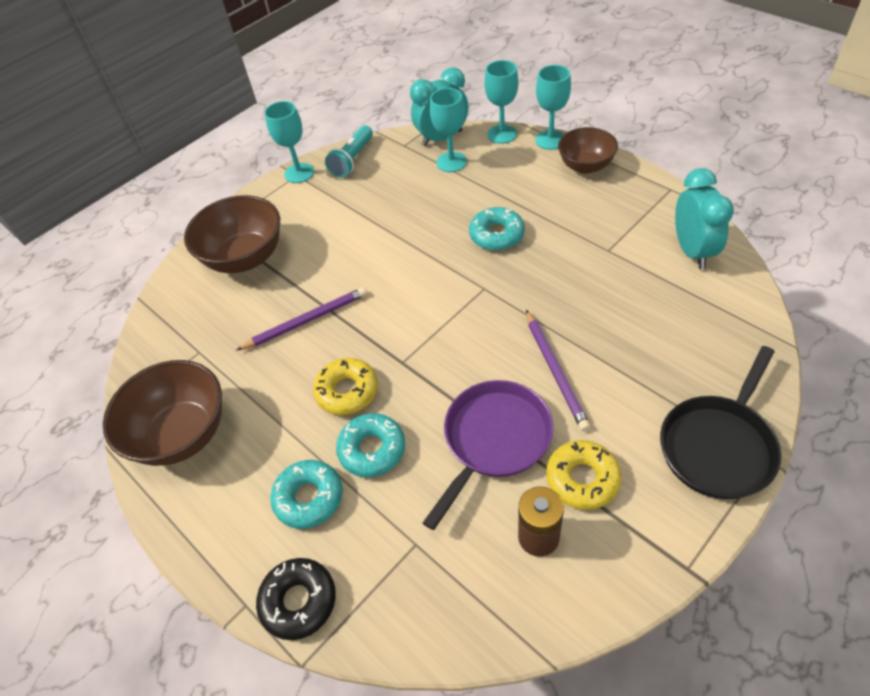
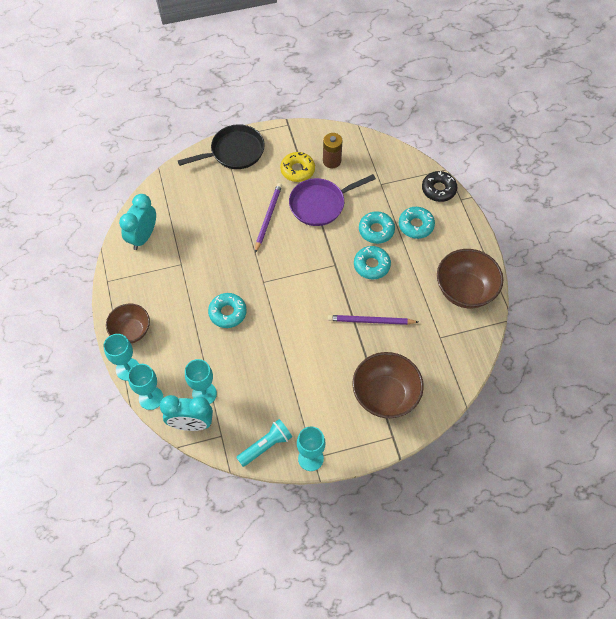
camera: 155 degrees left, 10 degrees up
(347, 391) = (371, 265): yellow donut -> turquoise donut

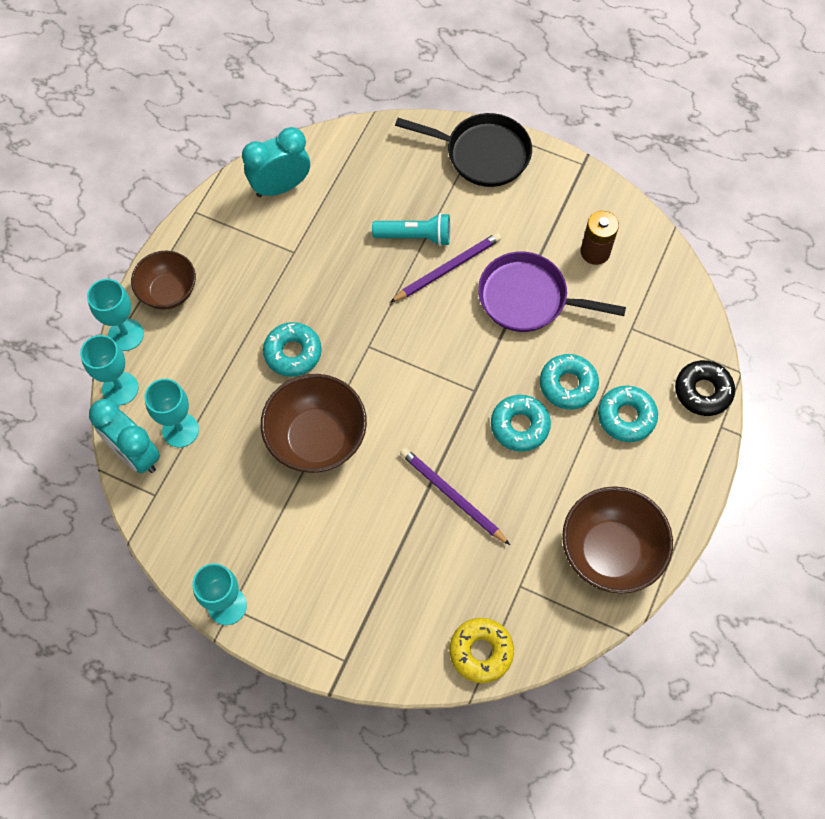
camera: 40 degrees right, 5 degrees up
(265, 446) = (191, 548): turquoise flashlight -> turquoise flashlight (415, 236)
(297, 170) = (540, 233): yellow donut -> yellow donut (481, 652)
(385, 395) = (383, 603): brown bowl -> brown bowl (317, 438)

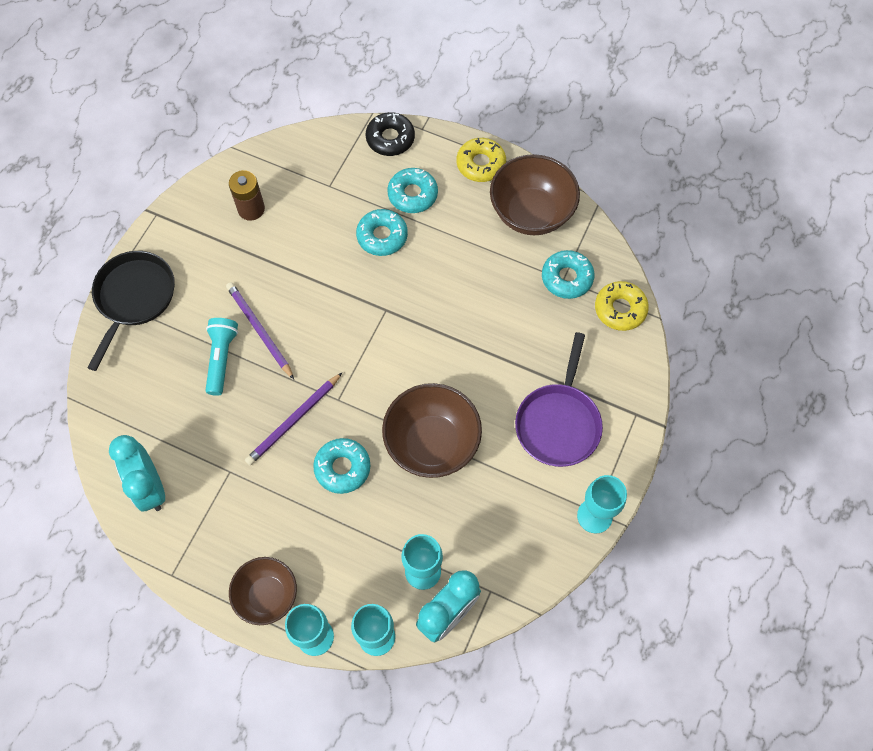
camera: 90 degrees left, 0 degrees up
(452, 496) = (486, 329): purple pencil -> purple pencil (294, 420)
(519, 426) = (420, 275): turquoise donut -> turquoise donut (567, 278)
(528, 298) = (295, 264): purple pan -> purple pan (558, 423)
(676, 494) = (481, 164): none -> yellow donut

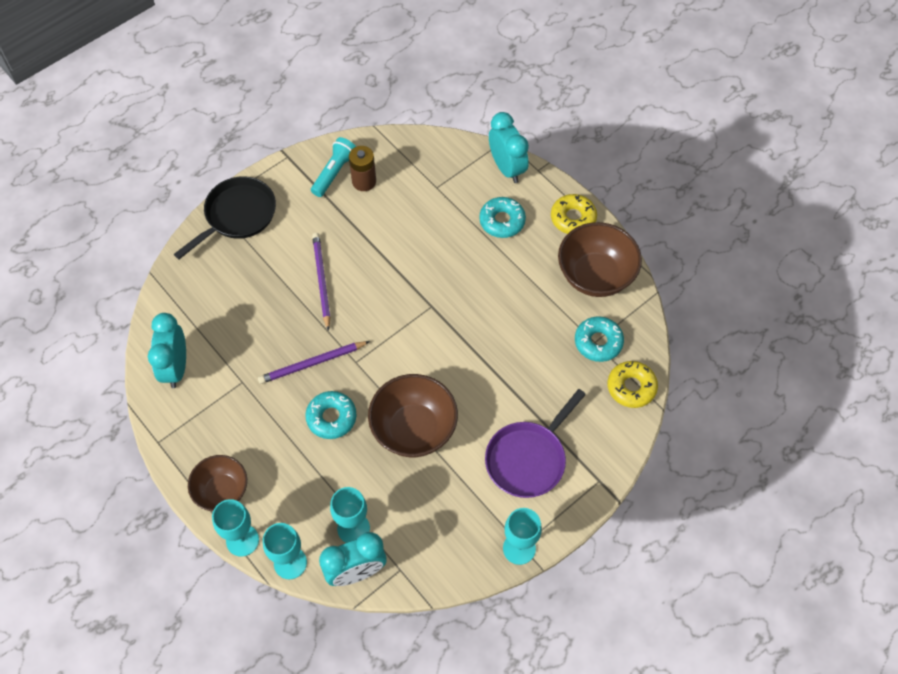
camera: 25 degrees right, 5 degrees down
(221, 358) = (280, 290): turquoise flashlight -> turquoise flashlight (334, 172)
(382, 236) = (459, 245): turquoise donut -> none
(390, 138) = (507, 168): black donut -> turquoise clock

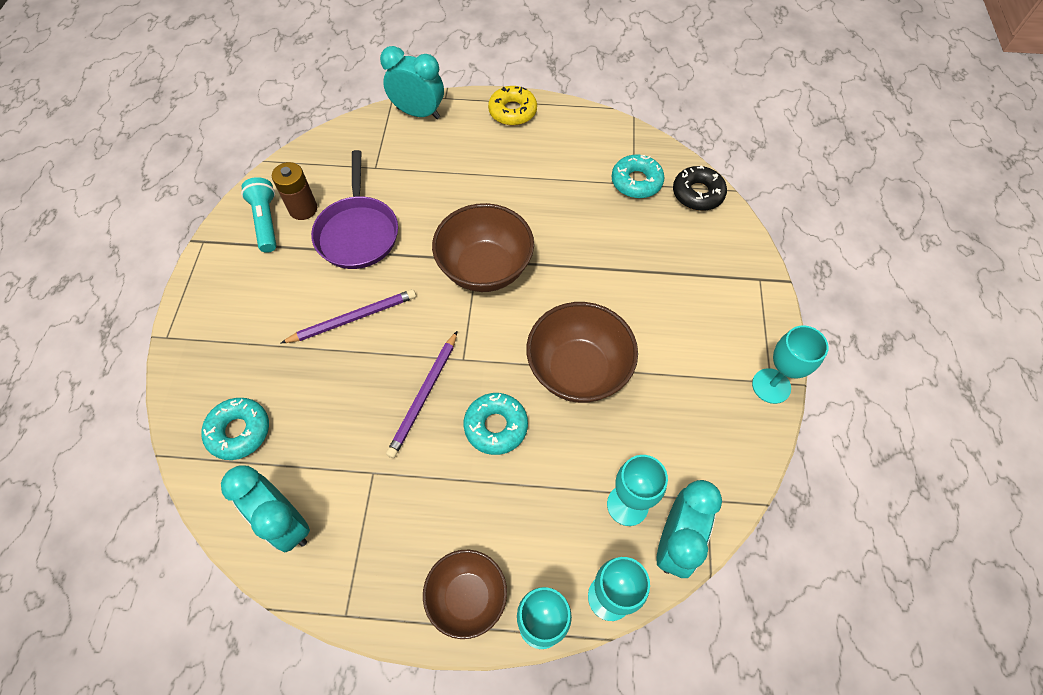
camera: 45 degrees left, 0 degrees up
(237, 215) = (203, 328): black pan -> none
(321, 281) = (353, 318): purple pencil -> purple pencil turned 120 degrees clockwise
(502, 221) = (460, 153): turquoise donut -> turquoise donut (239, 431)
(528, 459) = (692, 310): purple pan -> purple pan (358, 233)
(595, 276) = (577, 138): brown bowl -> brown bowl (485, 269)
(631, 387) = (697, 194): yellow donut -> black donut

